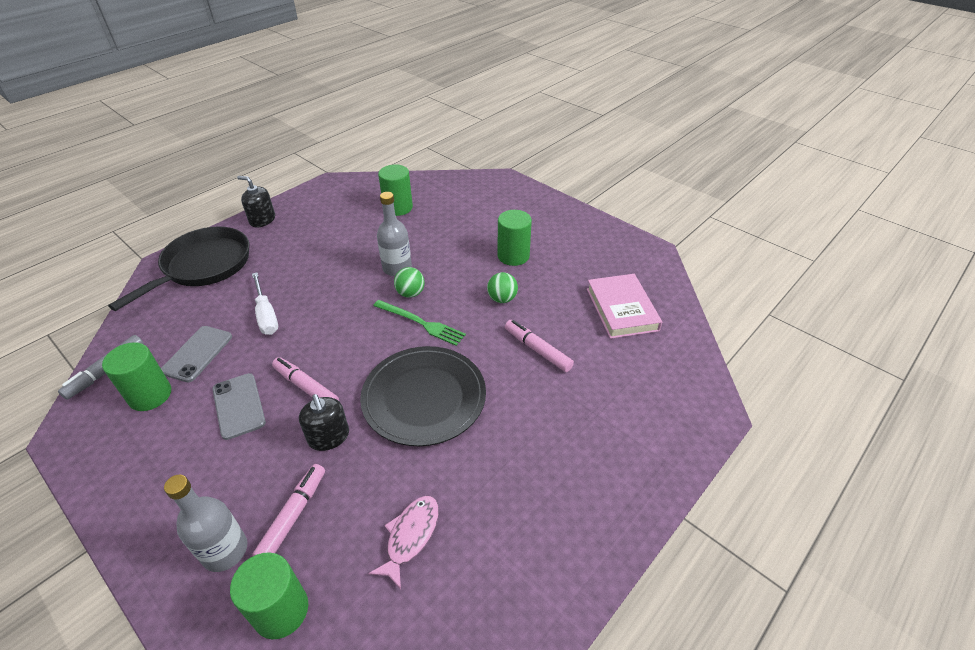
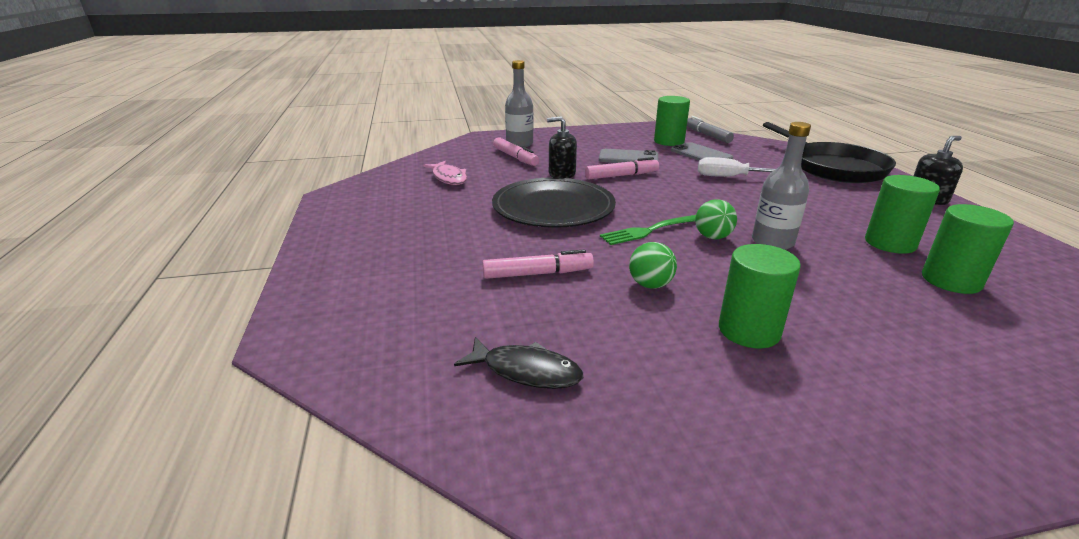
camera: 125 degrees right, 15 degrees down
(281, 610) = (465, 148): green cylinder -> green cylinder (890, 243)
(622, 309) = (526, 371): pink book -> black fish

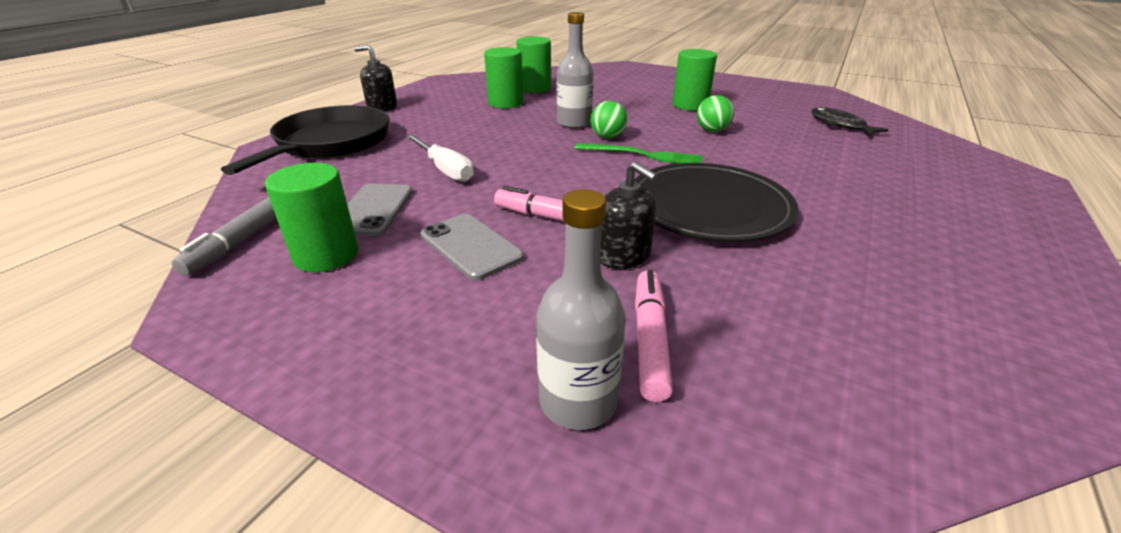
camera: 140 degrees left, 5 degrees up
(448, 178) = (837, 330): pink fish -> none
(537, 274) = (792, 158): pink marker -> none

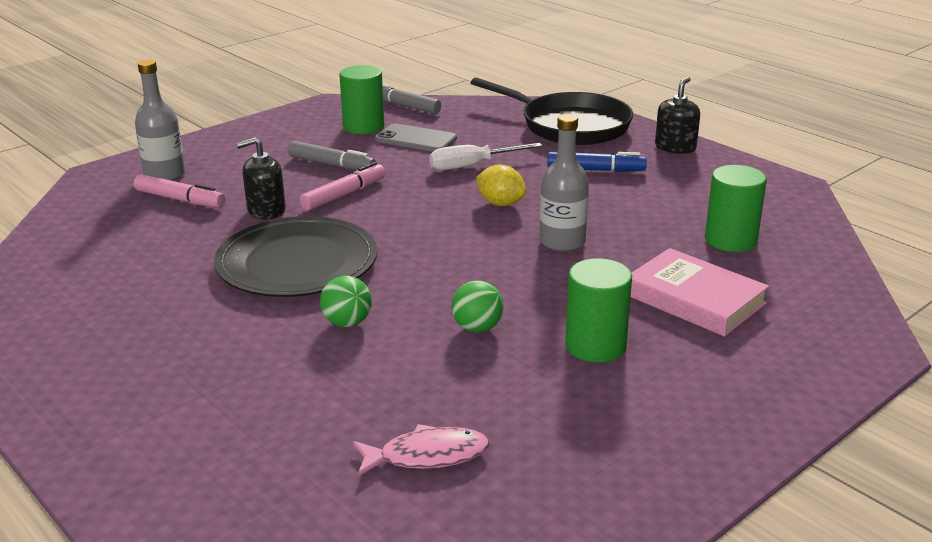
camera: 110 degrees right, 5 degrees down
(437, 126) = (595, 170): none -> blue marker
(470, 246) = (331, 165): grey phone -> grey marker
(505, 103) = (666, 212): green cylinder -> none
(523, 148) = (500, 203): none -> yellow lemon
(607, 137) = (501, 253): green ball -> green ball (347, 323)
(615, 91) = (694, 299): none -> pink book
(642, 155) = (435, 261): green fork -> none
(840, 125) = (427, 456): black fish -> pink fish

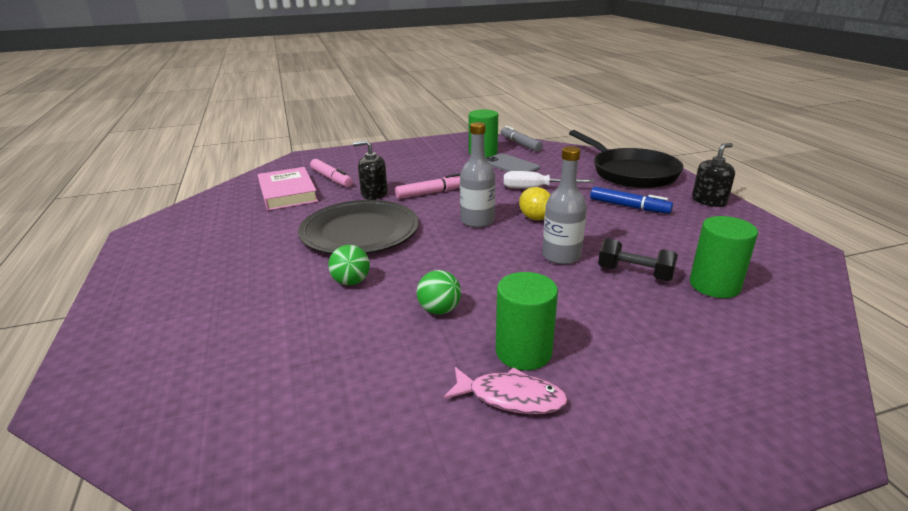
camera: 25 degrees right, 0 degrees up
(165, 175) = (338, 163): grey bottle -> grey bottle (477, 221)
(331, 165) = (441, 173): grey marker -> none
(427, 456) = (304, 413): pink fish -> pink fish (510, 397)
(649, 245) = (634, 273): none -> black dumbbell
(694, 299) = (645, 331): pink book -> pink book (287, 193)

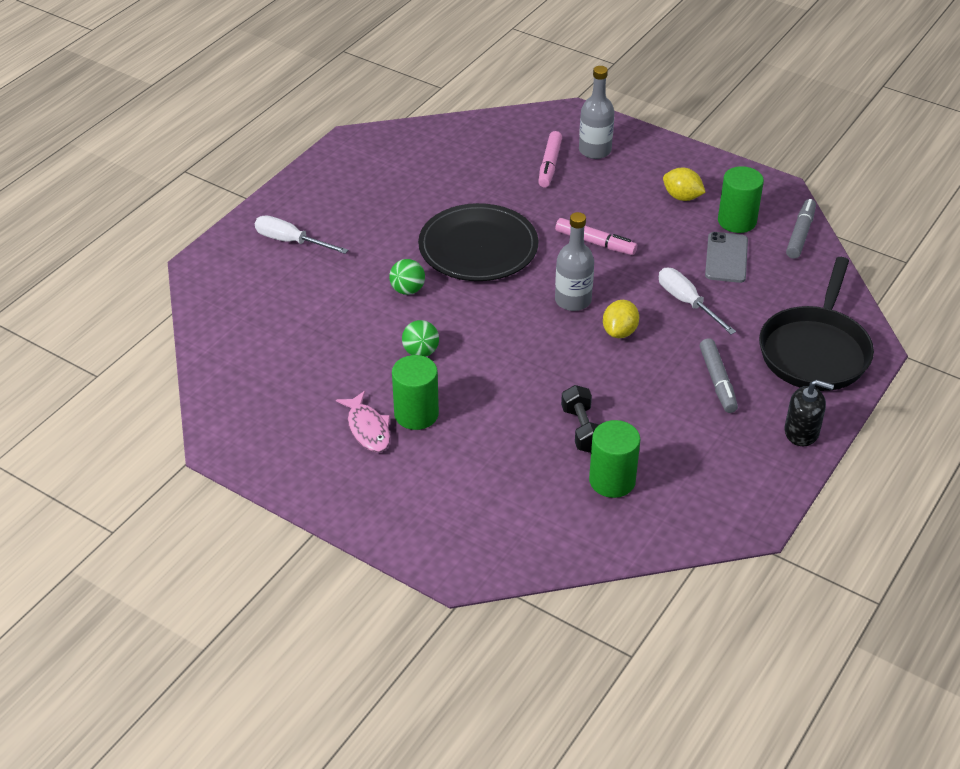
camera: 50 degrees right, 15 degrees up
(173, 316) = (291, 241): none -> white screwdriver
(287, 193) = (492, 161): pink book -> none
(374, 194) = (551, 210): black soap dispenser -> none
(436, 157) = (682, 197): none -> yellow lemon
(561, 256) = (566, 377): grey bottle -> grey bottle (595, 150)
(629, 206) = (717, 381): blue marker -> grey marker

